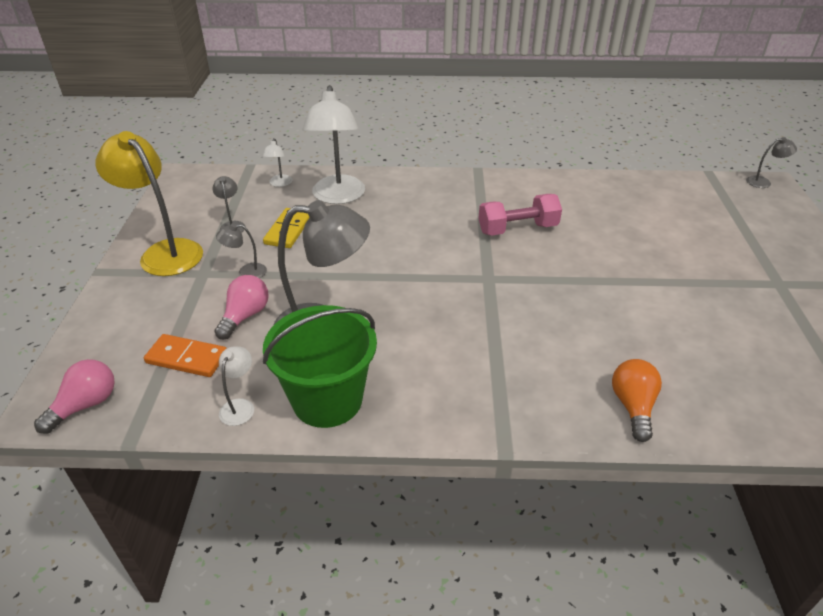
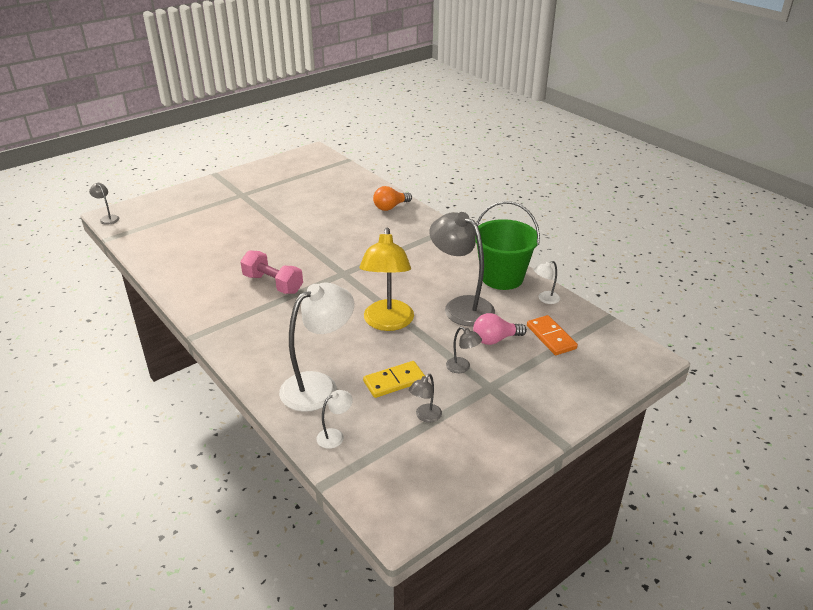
camera: 130 degrees left, 5 degrees down
(85, 405) = (624, 347): pink light bulb -> none
(165, 252) = (499, 427): yellow lamp -> yellow lamp (387, 323)

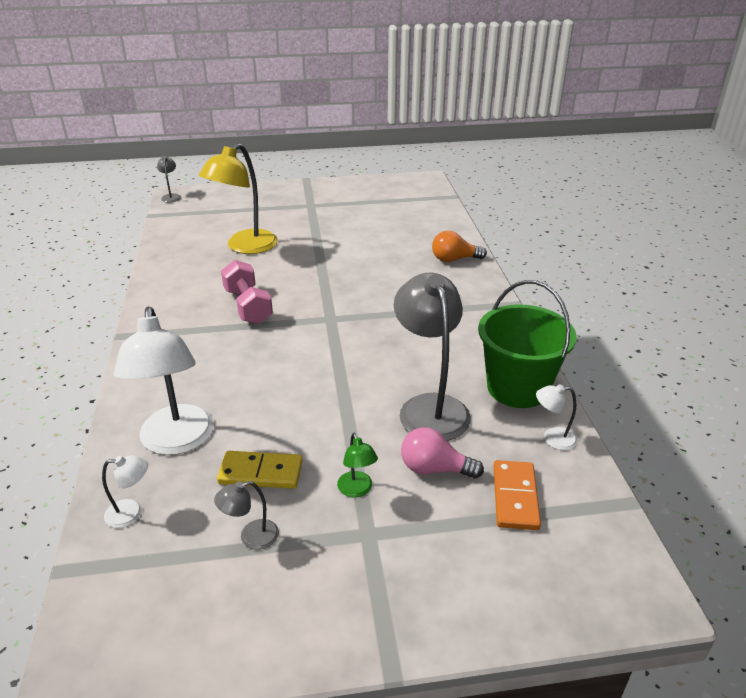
camera: 30 degrees right, 0 degrees up
(319, 386) = (177, 441): white lamp -> white lamp turned 90 degrees clockwise
(387, 323) = (323, 395): yellow lamp -> yellow lamp (245, 247)
(462, 368) = (357, 490): grey lamp -> green lamp

